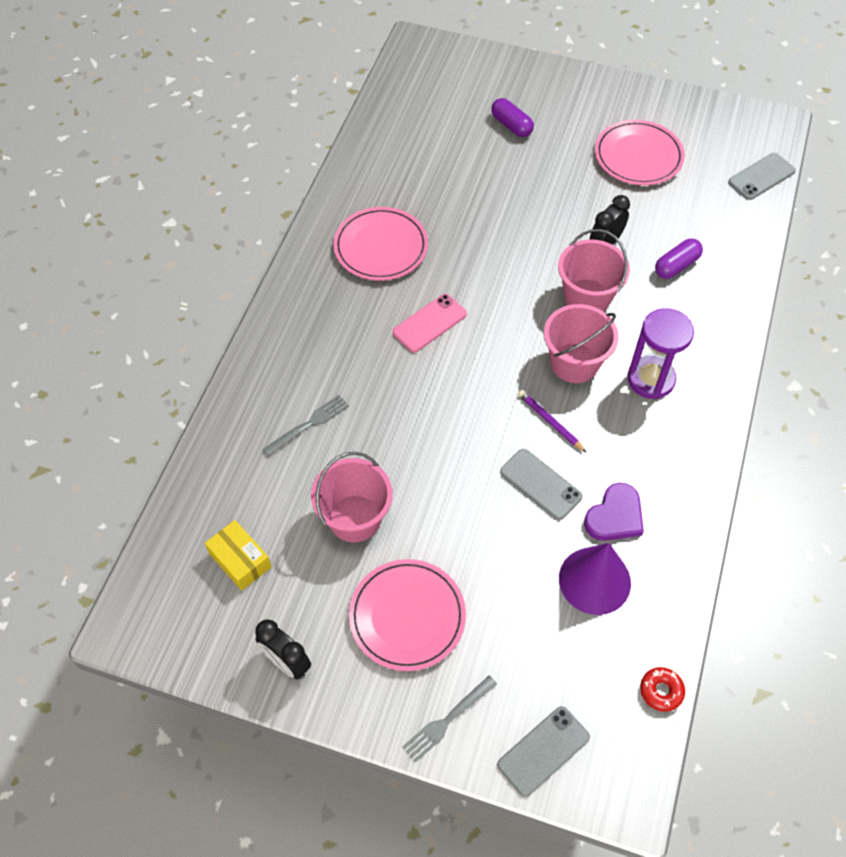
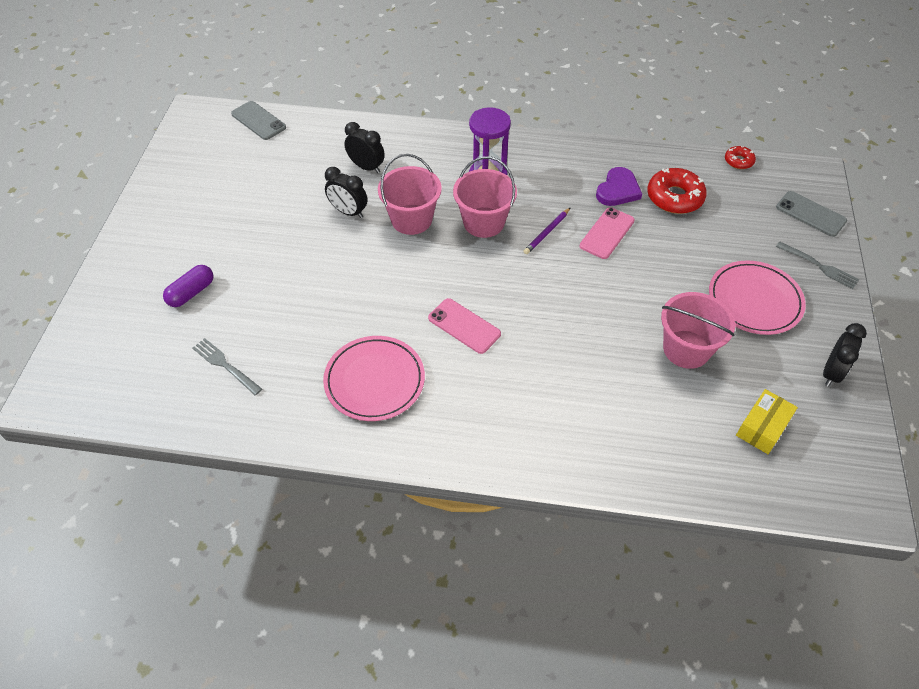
camera: 100 degrees left, 5 degrees down
(309, 424) = (605, 402): grey fork -> grey fork (225, 365)
(540, 484) = (607, 233): grey phone -> pink phone
(594, 580) = (674, 197): purple cone -> red donut
(615, 516) = (618, 190): purple heart -> purple heart turned 90 degrees clockwise
(638, 156) = (235, 196): pink plate -> none
(676, 266) = (366, 167): purple capsule -> black clock

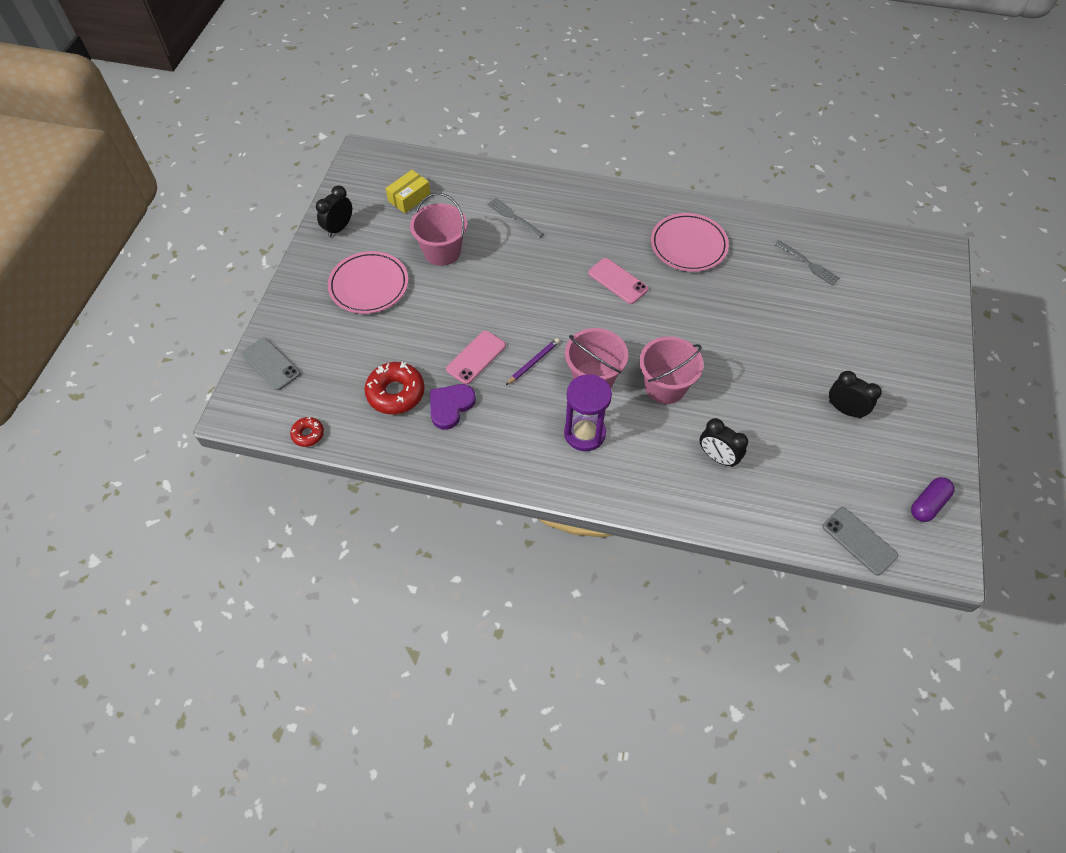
camera: 175 degrees left, 5 degrees up
(191, 293) = (858, 325): purple capsule -> purple capsule (928, 504)
(348, 212) = (729, 400): black clock -> black clock (844, 409)
(819, 266) = (296, 311): grey fork -> grey fork (513, 217)

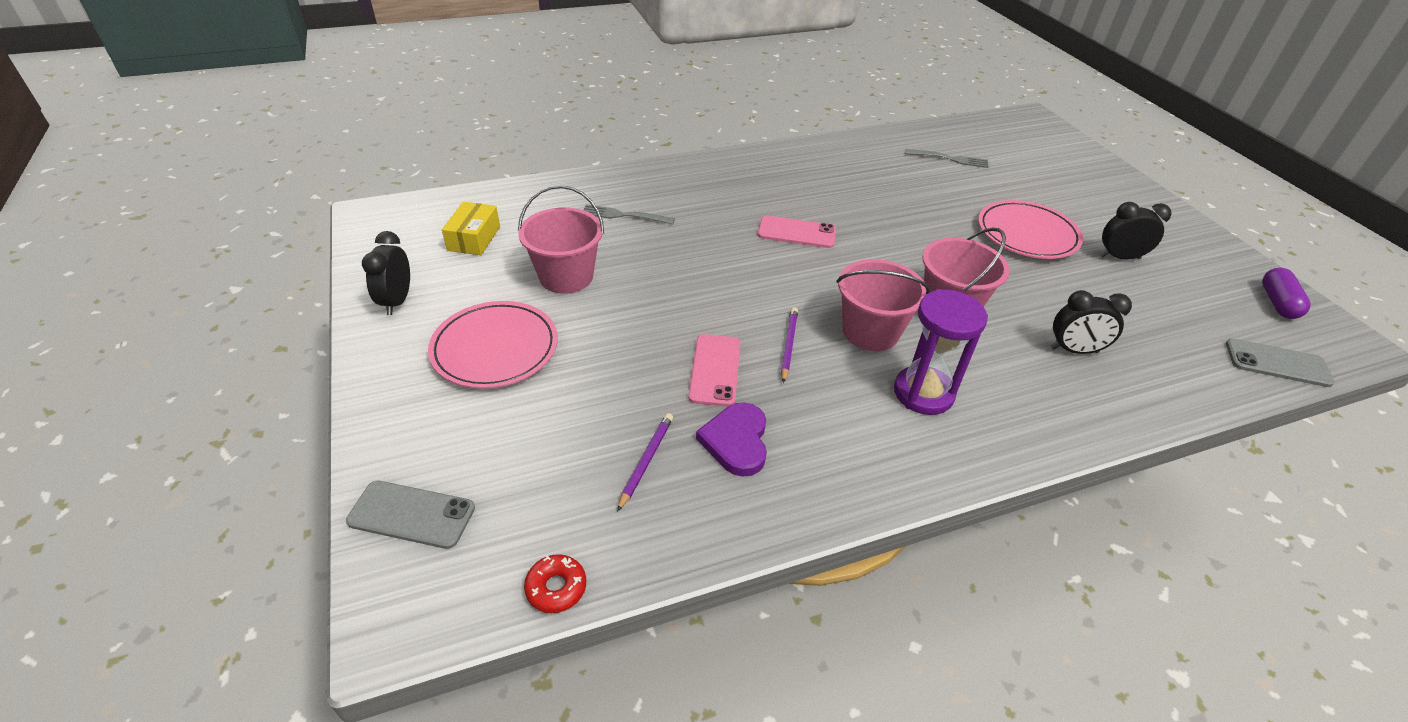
camera: 35 degrees left, 15 degrees down
(396, 393) = (646, 461): red donut -> purple pencil
(688, 245) = (831, 180): pink plate -> pink plate (1027, 234)

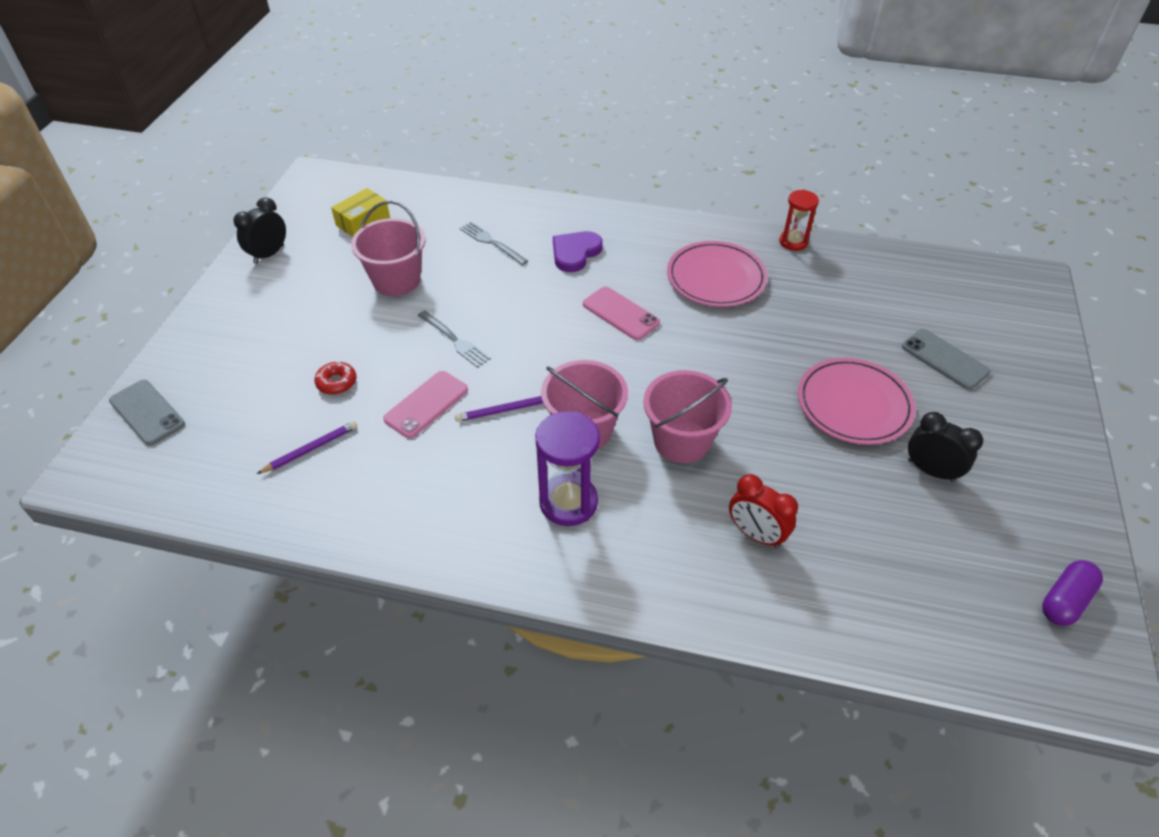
camera: 35 degrees right, 5 degrees up
(495, 348) = (296, 318): pink plate -> pink plate (716, 278)
(556, 588) = (179, 503): red donut -> red donut (336, 382)
(736, 441) = (384, 466): purple heart -> purple heart (575, 253)
(788, 345) = (503, 410): purple pencil -> purple pencil turned 150 degrees counterclockwise
(862, 140) = (793, 242): none -> red hourglass
(949, 159) = (867, 294): grey fork -> grey fork (455, 340)
(1074, 350) = (756, 534): black clock -> red clock
(1277, 363) = (970, 654): grey phone -> grey phone (945, 359)

